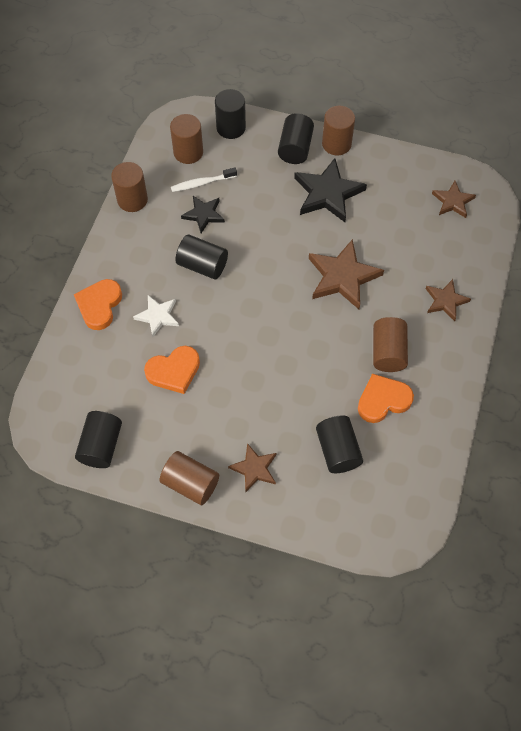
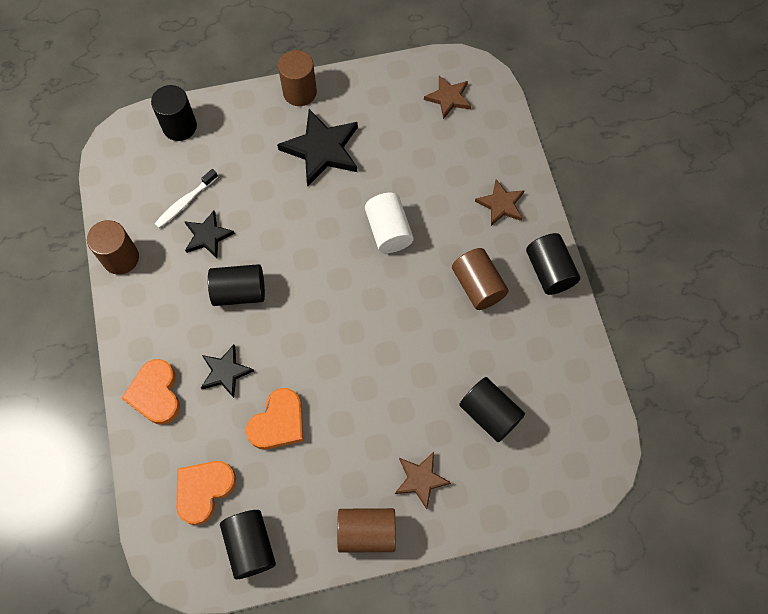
camera: 30 degrees left, 5 degrees up
(157, 316) = (225, 372): white star -> black star
(188, 152) = (150, 175): brown cylinder -> none
(295, 148) = (260, 117): black cylinder -> black cylinder (549, 271)
(342, 277) = (388, 231): brown star -> white cylinder
(383, 400) = (502, 338): orange heart -> orange heart (204, 490)

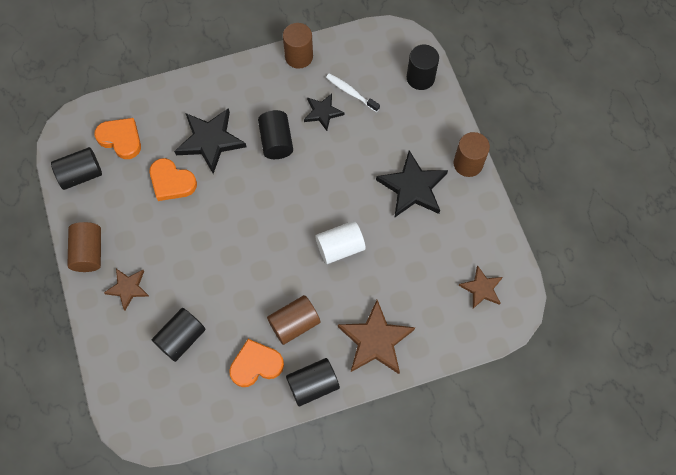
camera: 85 degrees right, 0 degrees up
(155, 394) = (192, 97): orange heart -> orange heart (256, 365)
(225, 372) = (210, 141): black star -> black star, size x1.70
(501, 204) = (375, 340): brown star -> brown star, size x1.70

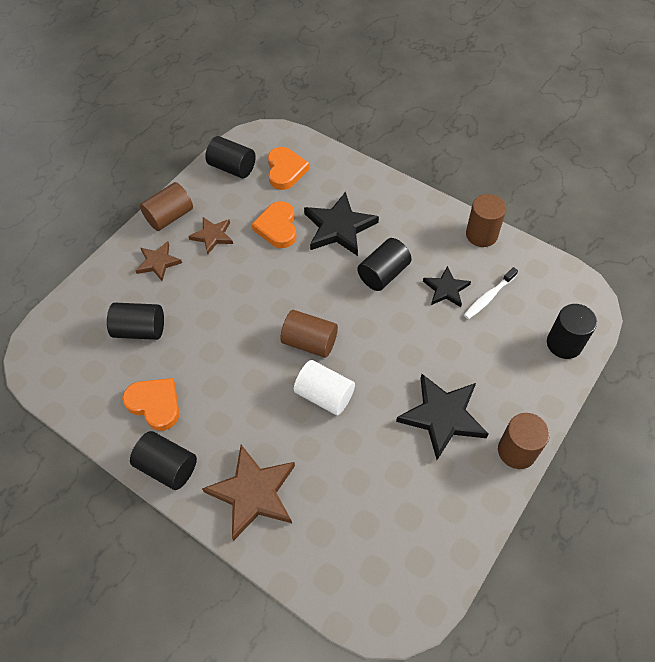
camera: 55 degrees right, 10 degrees down
(294, 324) = (218, 408): brown cylinder -> brown cylinder (310, 342)
(351, 92) = (488, 297): white toothbrush -> white toothbrush turned 135 degrees counterclockwise
(481, 288) = (390, 562): brown star -> brown star (212, 236)

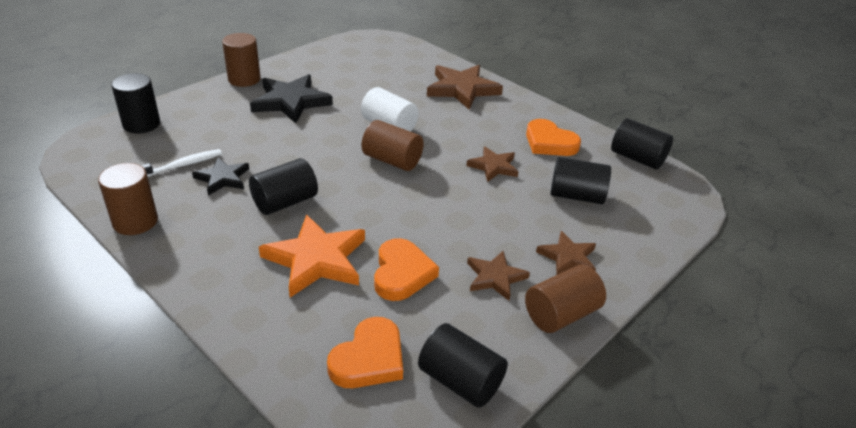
camera: 175 degrees left, 20 degrees down
(167, 466) = (532, 109): black cylinder -> black cylinder (637, 158)
(214, 354) = (493, 166): none -> brown star
(285, 170) = (369, 359): orange heart -> orange heart turned 150 degrees counterclockwise
(339, 227) = (316, 259): black star -> orange star

